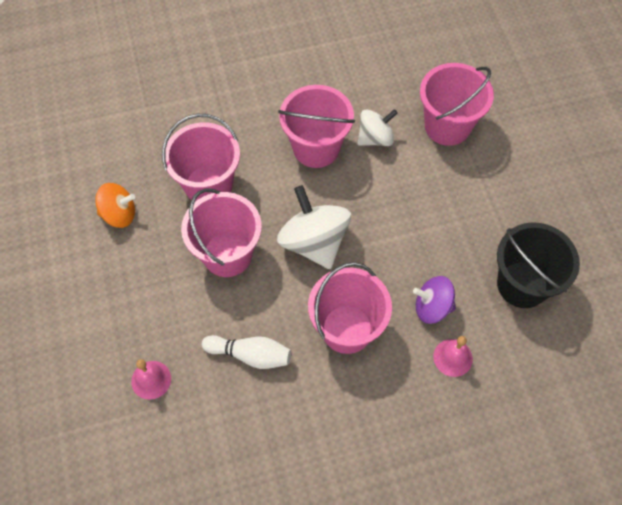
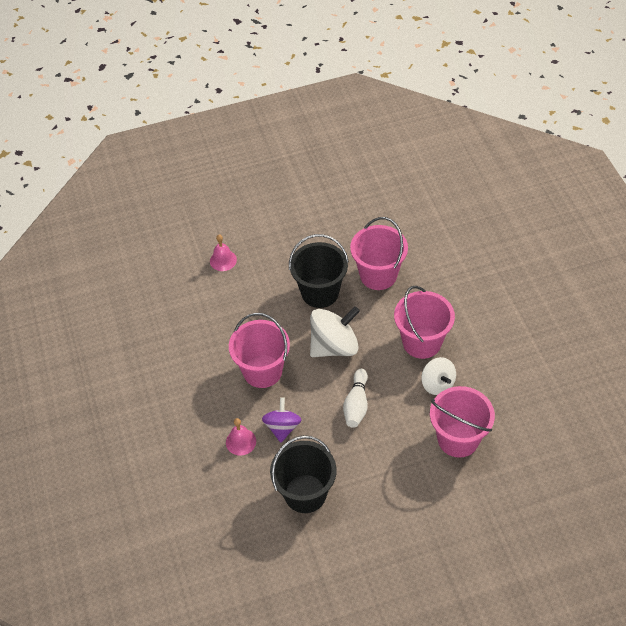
camera: 90 degrees right, 10 degrees down
(119, 214) = (348, 225): orange spinning top -> none
(227, 254) = (320, 292): pink bucket -> black bucket
(250, 355) = (241, 313): white bowling pin -> white bowling pin (356, 404)

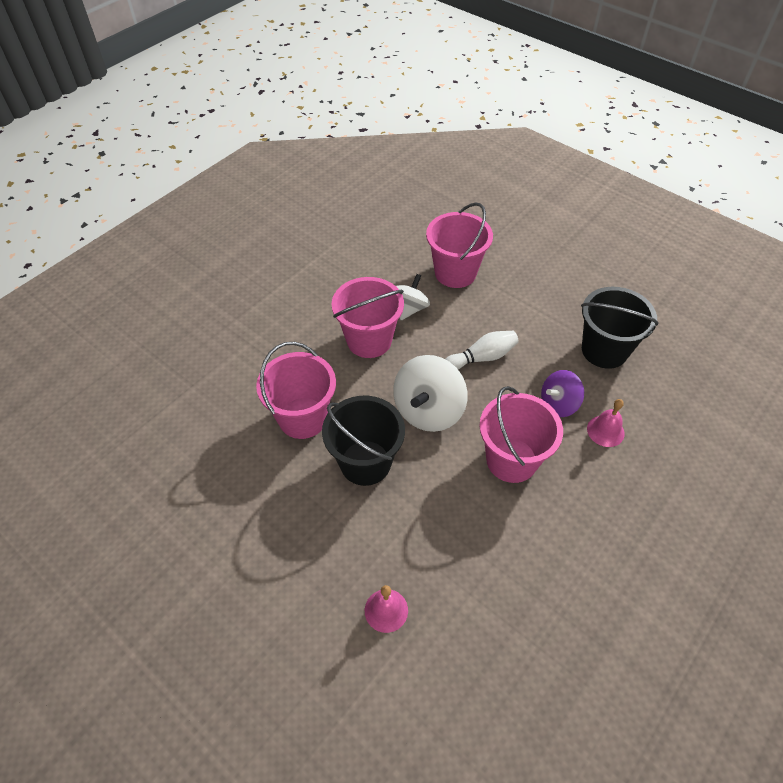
camera: 125 degrees left, 0 degrees up
(334, 346) = (428, 410): white spinning top -> white spinning top turned 90 degrees counterclockwise

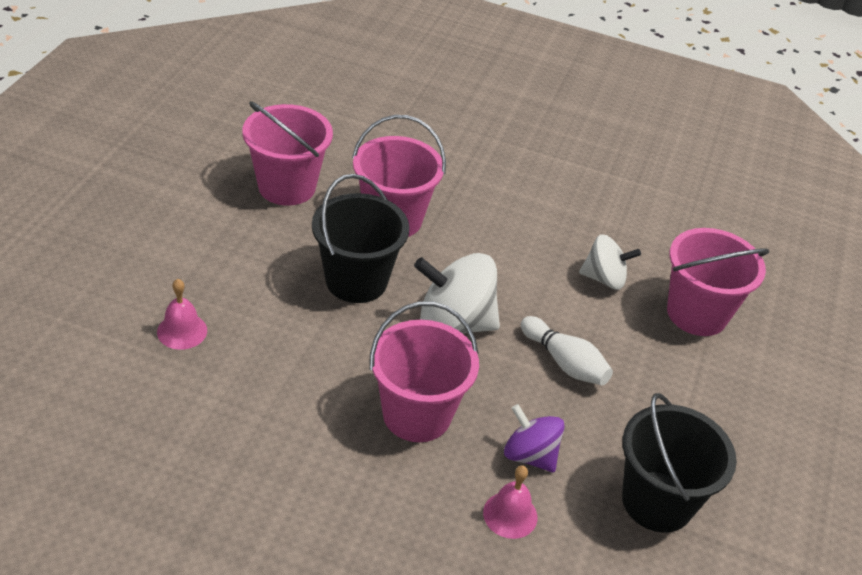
camera: 65 degrees right, 10 degrees down
(369, 340) = (532, 251): pink bucket -> pink bucket (287, 186)

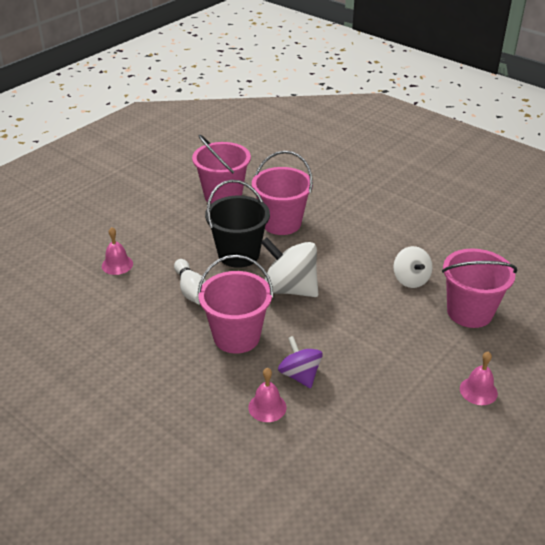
camera: 25 degrees right, 5 degrees down
(564, 362) = (354, 325): white bowling pin -> white bowling pin (191, 290)
(604, 278) = (410, 279): white spinning top -> white spinning top turned 45 degrees clockwise
(657, 501) = (376, 422): black bucket -> none
(756, 426) = (478, 391): none -> pink bell

